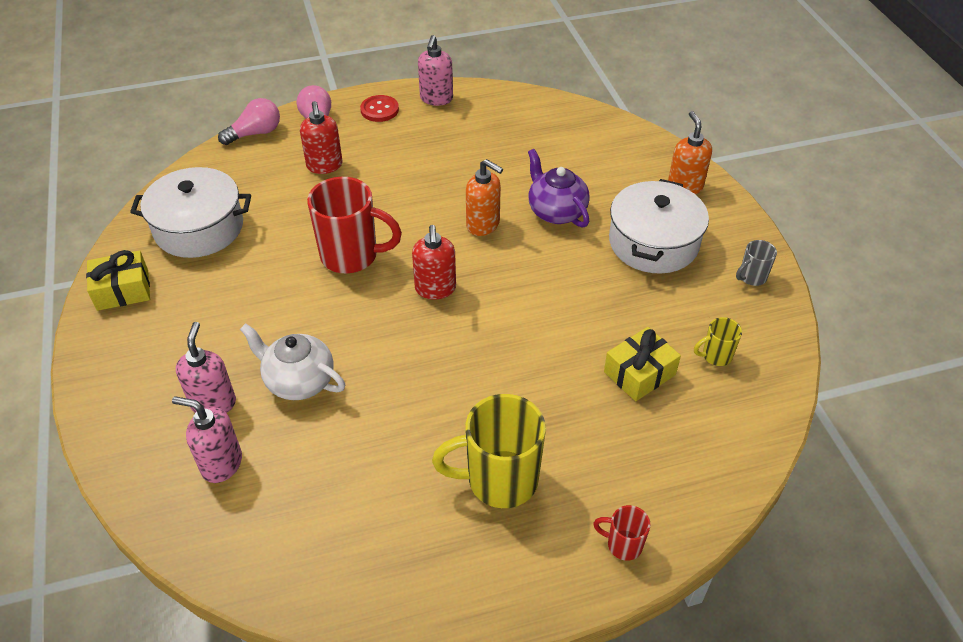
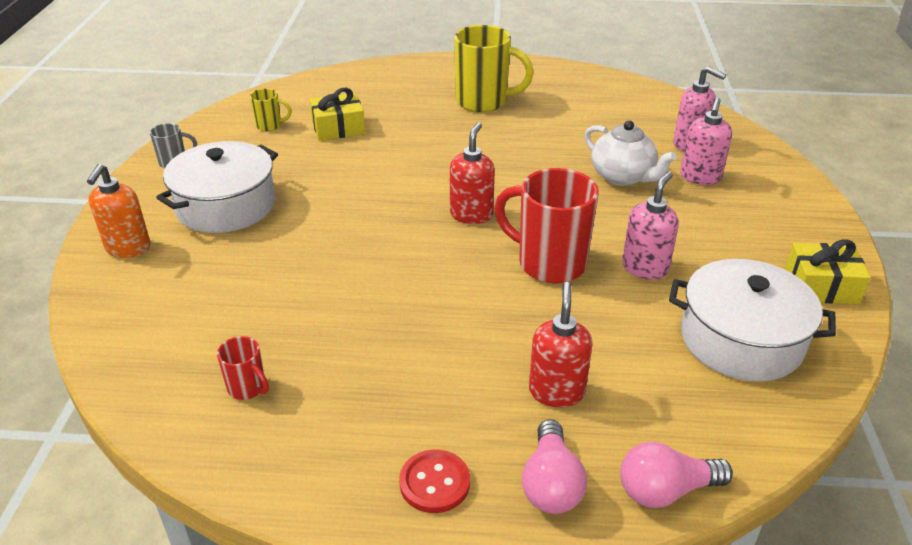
camera: 160 degrees left, 10 degrees down
(436, 99) = (325, 480): pink soap dispenser -> pink soap dispenser (645, 268)
(483, 225) = (385, 261): orange soap dispenser -> none
(556, 211) = (293, 256): purple teapot -> none
(623, 544) = (424, 68): red mug -> red mug (248, 388)

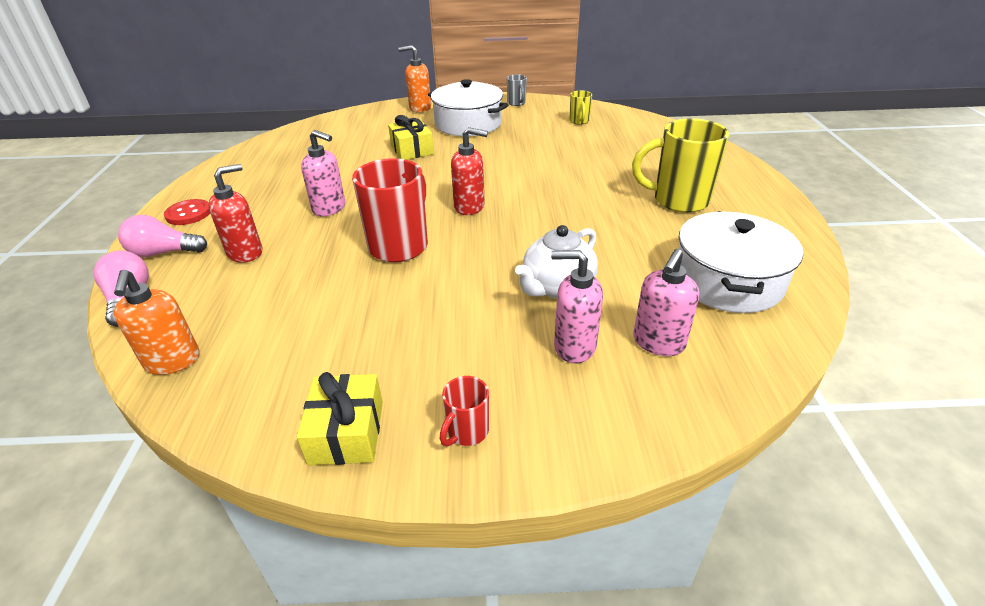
camera: 85 degrees right, 0 degrees up
(248, 388) = (289, 155): red mug -> red mug (467, 432)
(338, 128) = (588, 143): yellow gift -> yellow gift (412, 150)
(484, 102) = (678, 200): yellow mug -> yellow mug turned 90 degrees clockwise
(556, 391) = (245, 253): red soap dispenser -> red soap dispenser turned 45 degrees counterclockwise
(645, 268) = (391, 298): pink soap dispenser -> pink soap dispenser (329, 208)
(741, 340) = (272, 353): white pot -> white pot (727, 281)
(769, 414) = (173, 361): none -> orange soap dispenser

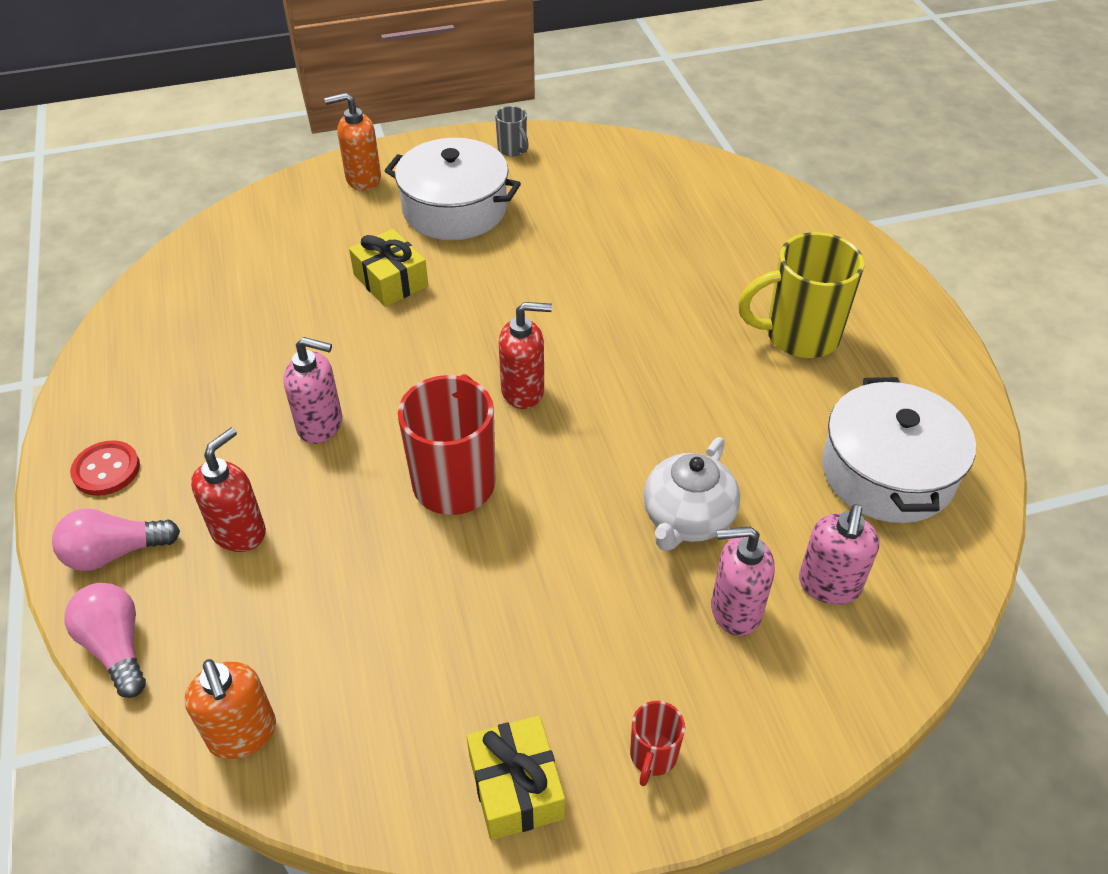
camera: 15 degrees left, 10 degrees up
(579, 121) = (621, 183): yellow mug -> none

